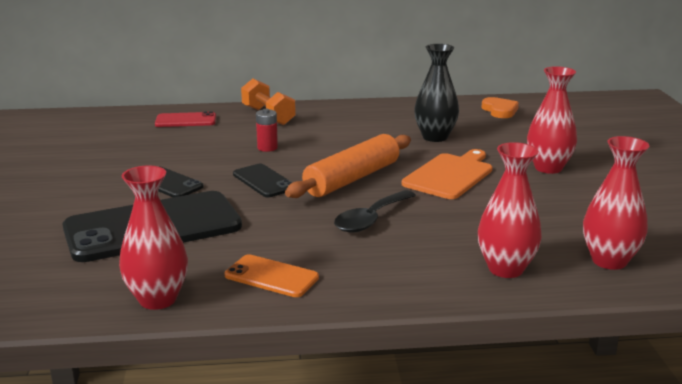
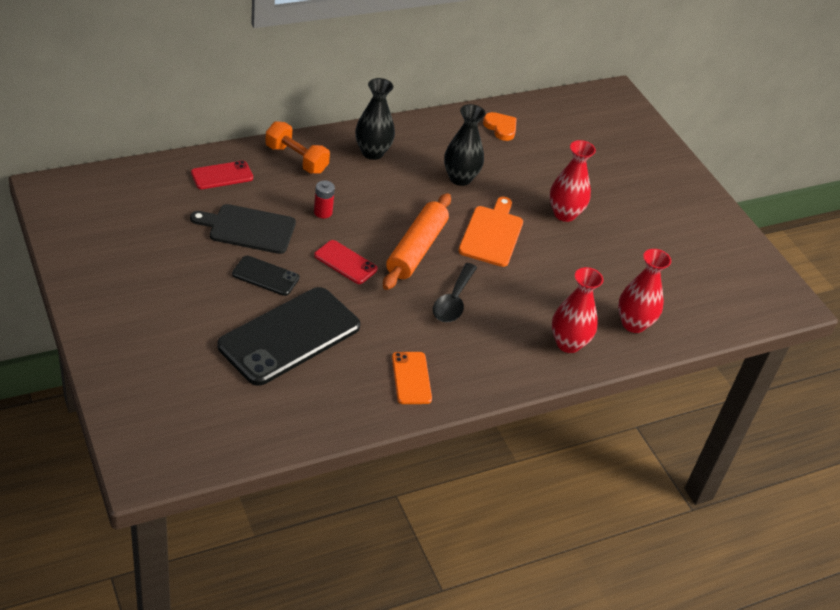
camera: 25 degrees left, 20 degrees up
(158, 299) = (343, 415): red vase -> none
(180, 152) = (248, 228): none -> black cutting board
(264, 181) = (345, 262): black phone -> red phone
(271, 277) = (411, 378): orange phone -> orange phone turned 75 degrees clockwise
(350, 117) = (372, 152): none -> black vase

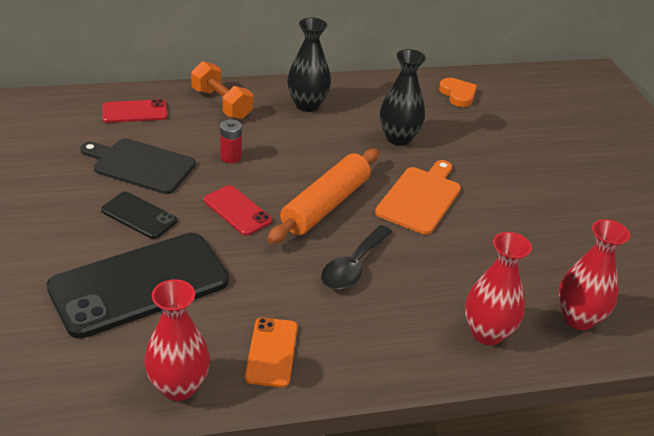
camera: 15 degrees right, 5 degrees down
(564, 214) = (513, 185): red vase -> red vase (178, 387)

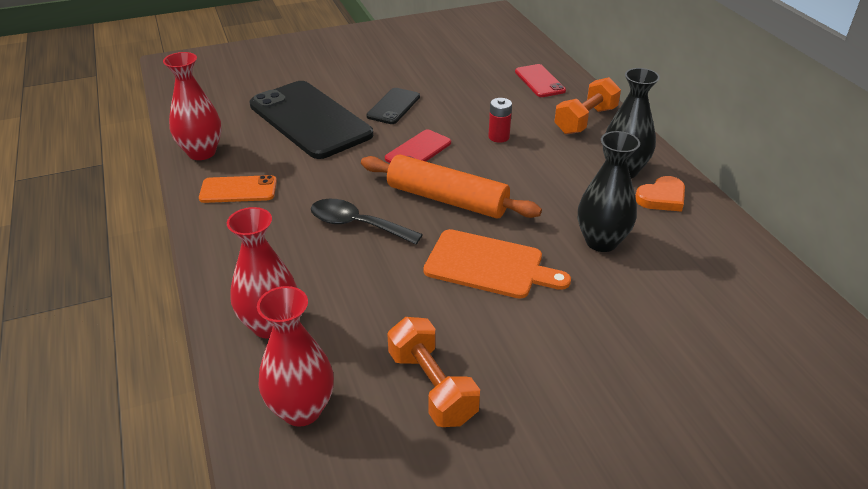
camera: 85 degrees right, 0 degrees up
(141, 165) = (462, 96): black cutting board -> none
(458, 94) = (748, 291): orange heart -> orange heart (662, 198)
(550, 248) = (432, 387): none -> orange dumbbell

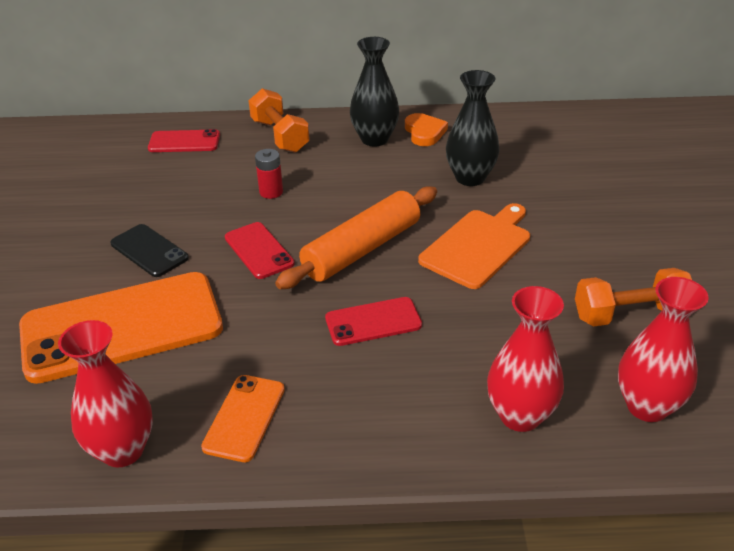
camera: 70 degrees left, 0 degrees up
(310, 120) = (122, 327): black phone -> orange phone
(356, 225) = (373, 322): black spoon -> red phone

